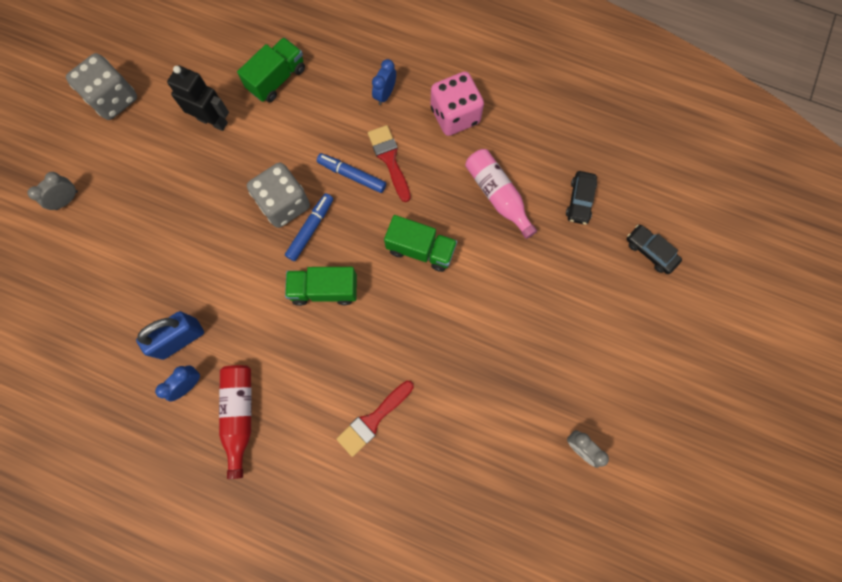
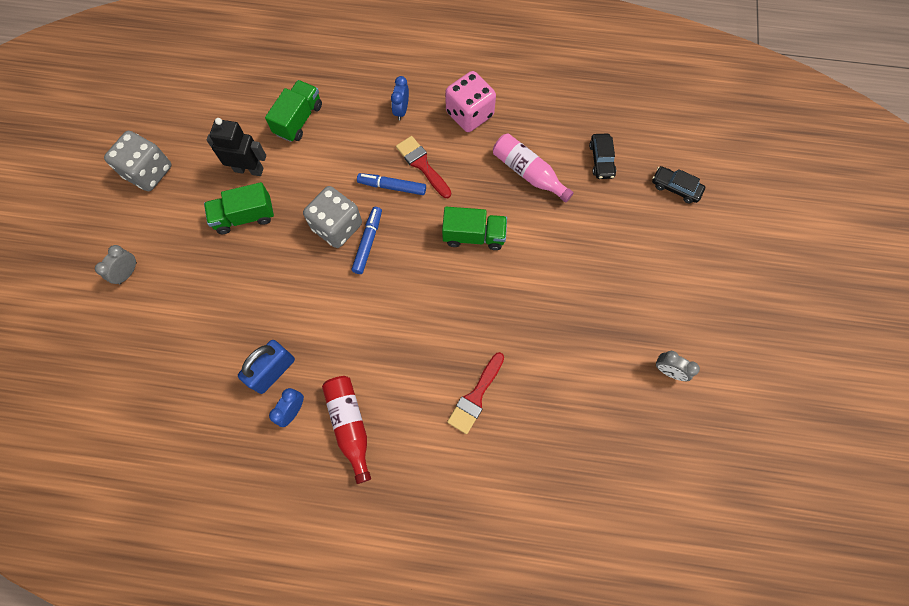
camera: 15 degrees left, 5 degrees down
(324, 290) = (396, 293): green truck -> green truck (244, 216)

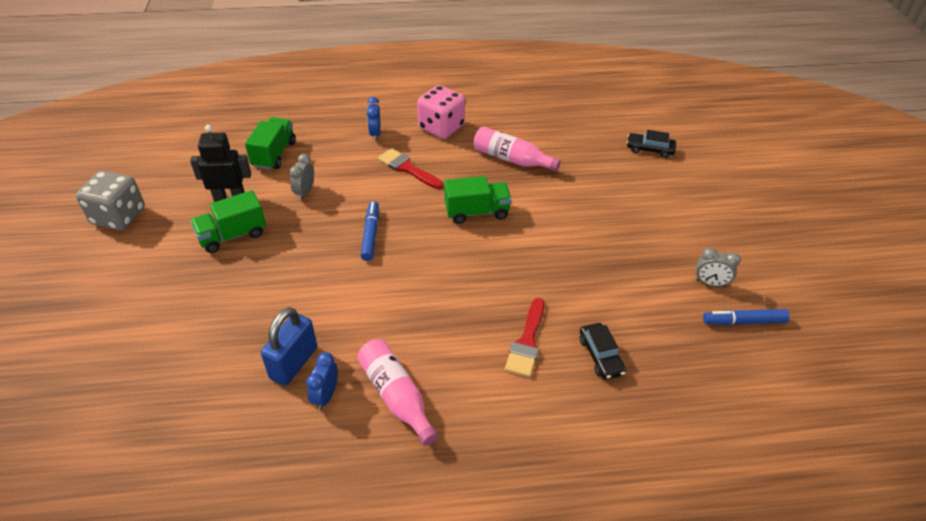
camera: 15 degrees left, 25 degrees down
(128, 273) = (104, 305): grey clock -> grey clock (305, 192)
(337, 226) = (334, 227): grey dice -> none
(350, 425) = (396, 396): red bottle -> pink bottle
(392, 187) = (383, 189): blue marker -> blue marker (744, 321)
(601, 160) = (575, 140): black car -> black car (600, 356)

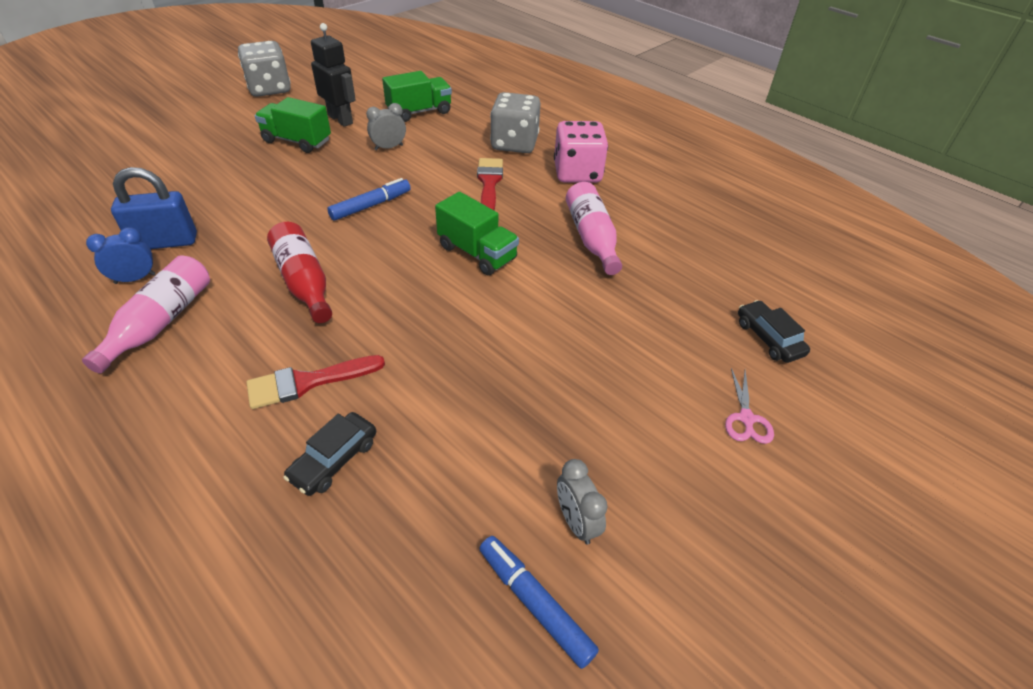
camera: 50 degrees right, 0 degrees up
(375, 134) = (514, 144): blue clock -> grey dice
(425, 304) = (304, 282): none -> red bottle
(693, 191) = (746, 418): none -> pink scissors

